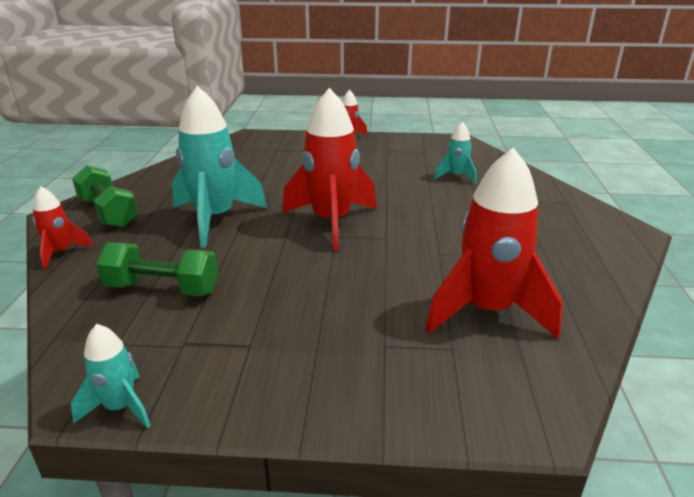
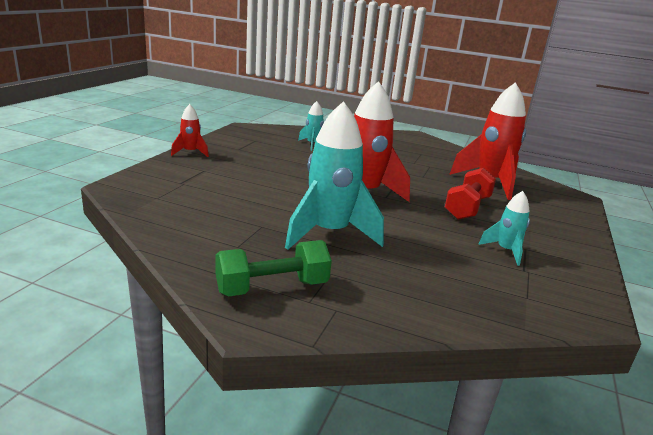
camera: 75 degrees left, 5 degrees down
(61, 253) = (361, 322): red rocket -> none
(120, 407) = (599, 300): turquoise rocket -> turquoise rocket (505, 251)
(163, 289) = (449, 271): green dumbbell -> none
(353, 293) = (467, 208): none -> red dumbbell

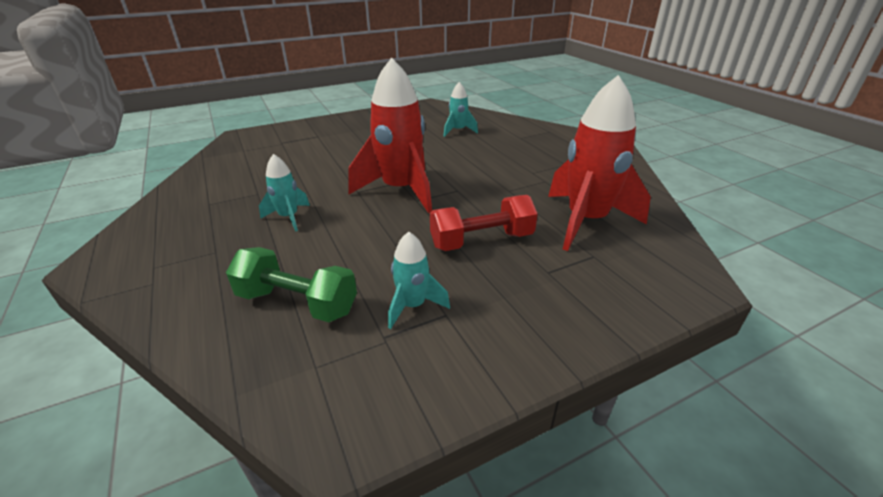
camera: 45 degrees right, 10 degrees up
(190, 152) = (339, 119): red rocket -> none
(272, 287) = (157, 244): green dumbbell -> green dumbbell (297, 302)
(329, 233) = (289, 217): turquoise rocket -> turquoise rocket, size x0.50

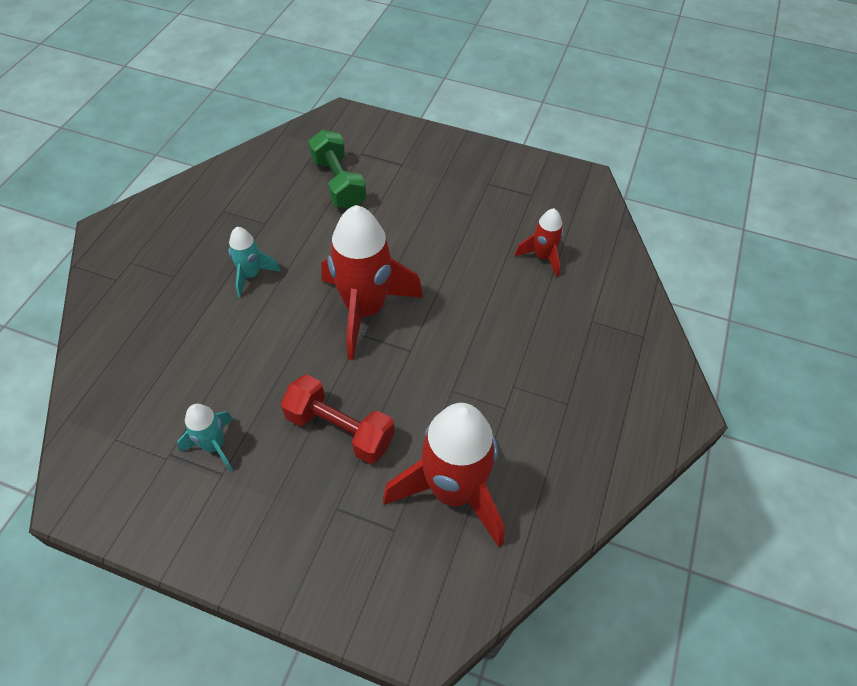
camera: 45 degrees right, 20 degrees up
(297, 302) = (162, 375): green dumbbell -> green dumbbell (338, 183)
(458, 131) = (542, 257): turquoise rocket -> red rocket

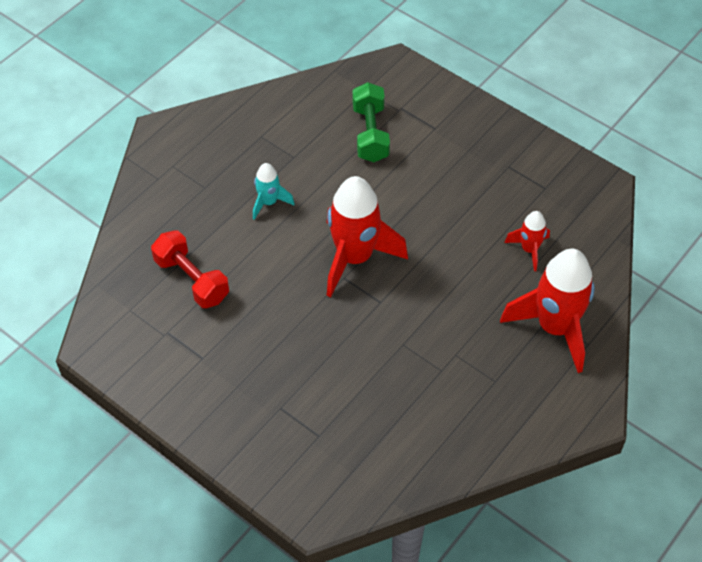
camera: 20 degrees right, 0 degrees up
(214, 446) = (202, 335): turquoise rocket -> none
(340, 429) = (302, 350): red dumbbell -> red dumbbell (192, 279)
(453, 491) = (374, 421): red rocket -> red rocket (555, 328)

